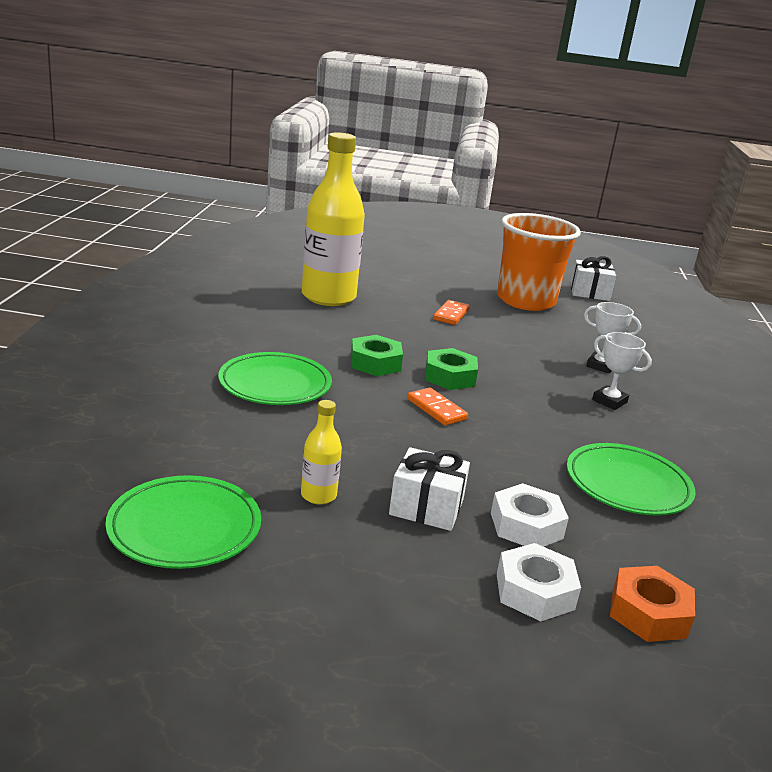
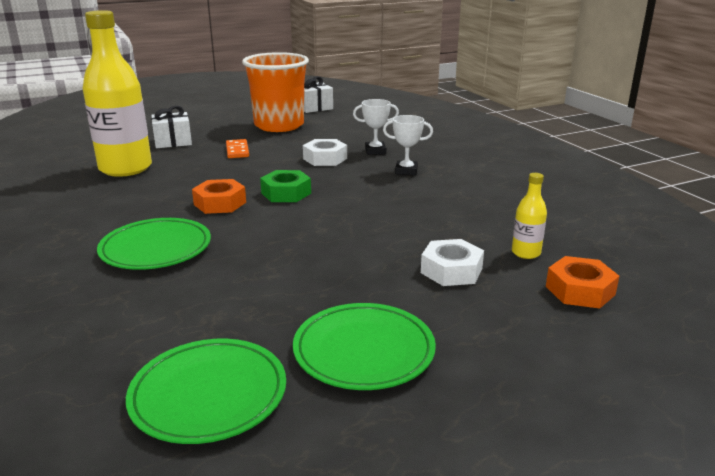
camera: 30 degrees left, 0 degrees up
(318, 495) = (289, 316): yellow bottle -> yellow bottle (526, 253)
(375, 363) = (220, 203): green nut -> orange nut
(426, 507) = (375, 288): white gift -> white gift (173, 142)
(436, 409) = (303, 219): orange domino -> none
(535, 591) = (506, 310): white nut -> white nut (325, 158)
(627, 484) = (477, 218): green plate -> green plate (364, 351)

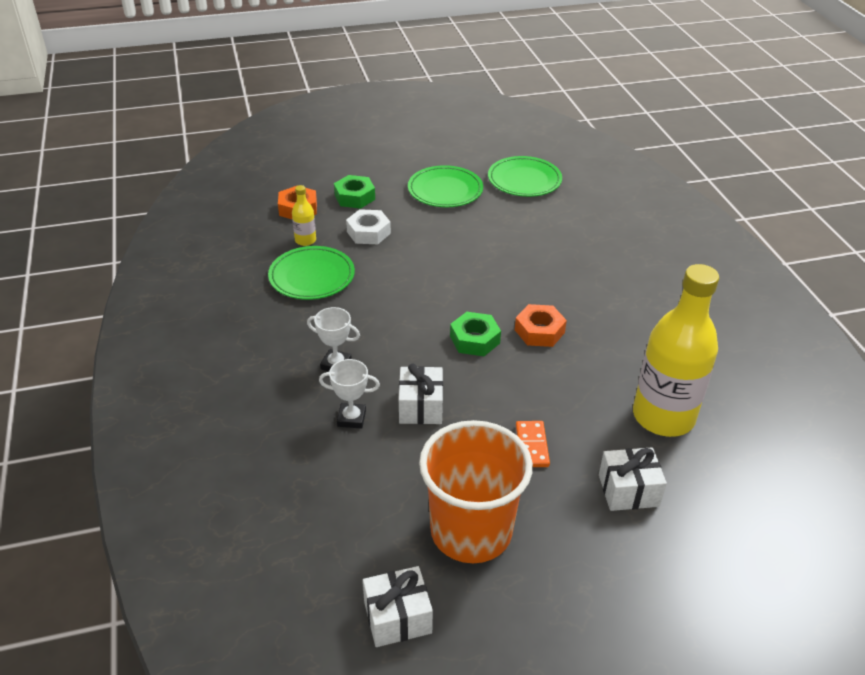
camera: 170 degrees left, 15 degrees up
(156, 249) = (581, 279): green plate -> green plate (312, 276)
(325, 158) = (420, 407): white nut -> white gift
(511, 319) = (355, 197): none -> green nut

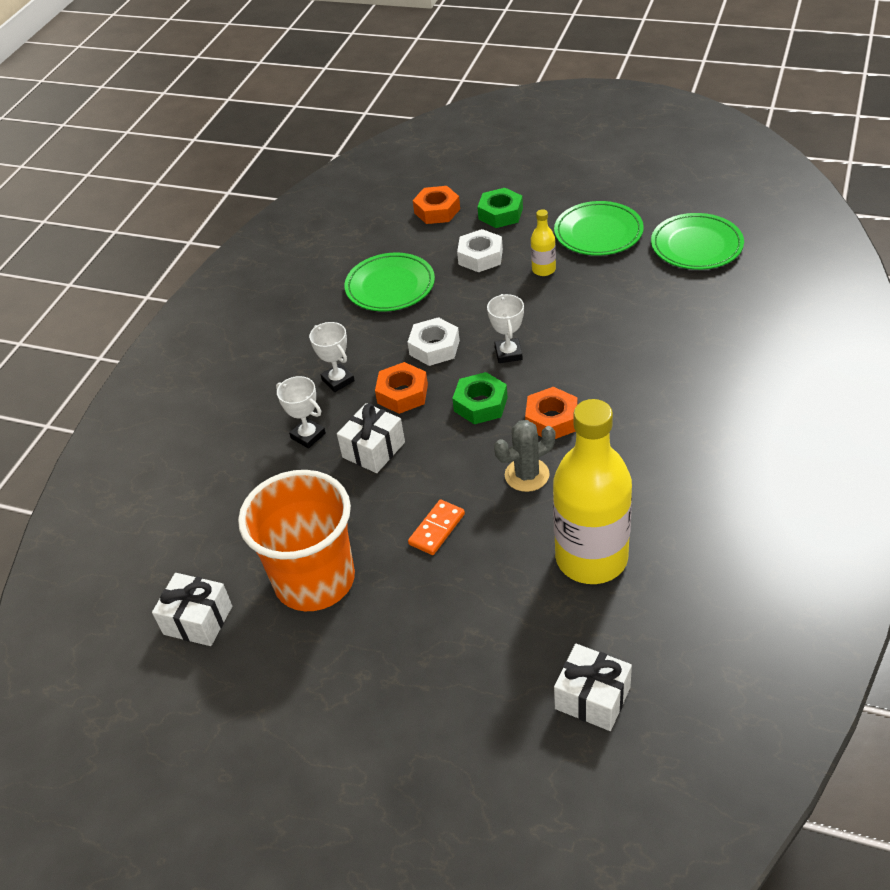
camera: 40 degrees right, 5 degrees up
(305, 240) = (415, 247): yellow bottle -> yellow bottle (543, 270)
(396, 311) = (434, 347): none -> white nut
(403, 355) = (402, 394): none -> orange nut
(460, 295) = (508, 353): none -> white trophy
(560, 377) = (527, 475): none -> grey cactus
(628, 490) = (485, 612): white gift -> white gift (592, 698)

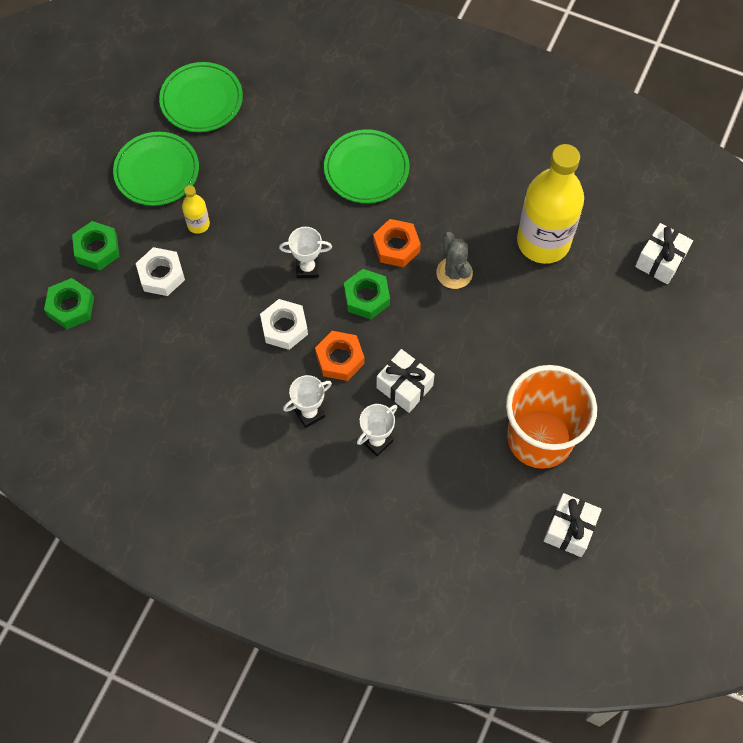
camera: 90 degrees left, 20 degrees up
(390, 286) = (183, 360): green plate -> green plate (366, 169)
(437, 211) = (71, 307): orange nut -> green nut
(437, 529) = (500, 344): orange domino -> none

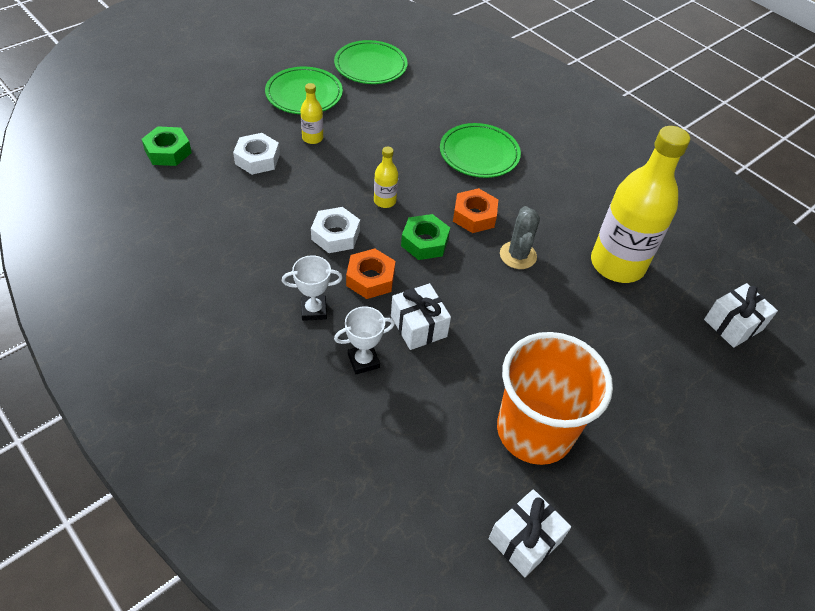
camera: 20 degrees right, 15 degrees down
(97, 249) = (219, 124): green nut -> none
(307, 268) = (385, 201): white trophy -> yellow bottle

